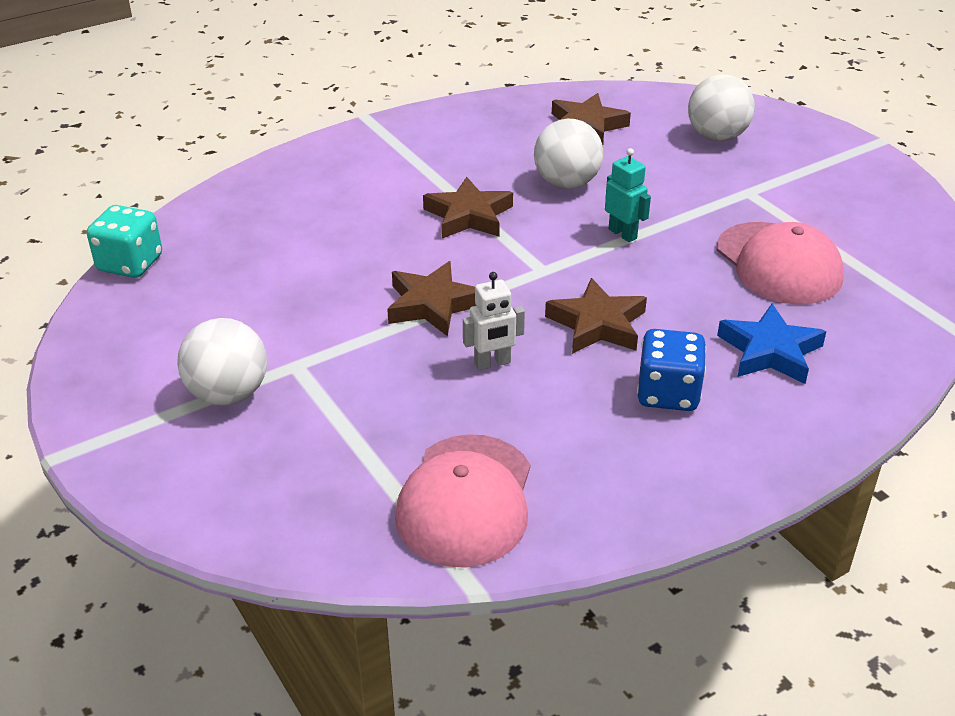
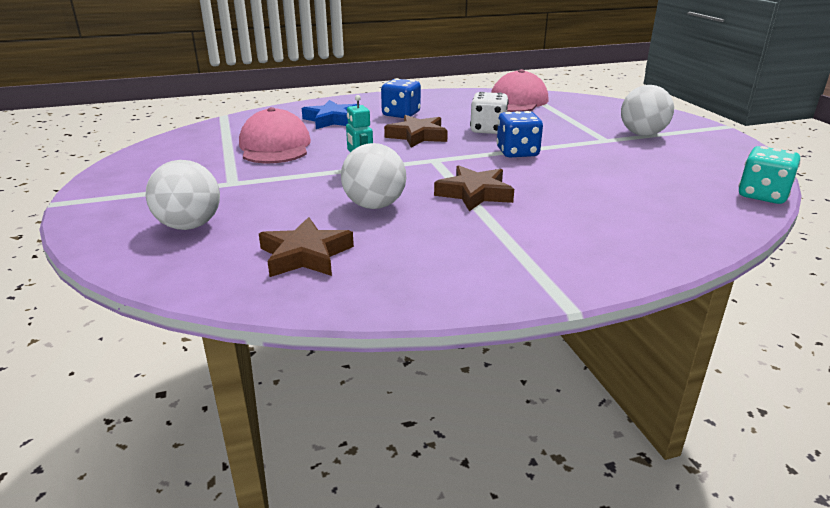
camera: 165 degrees left, 10 degrees down
(433, 304) = (517, 152): brown star -> blue dice
(492, 363) = (488, 130): white robot -> white dice

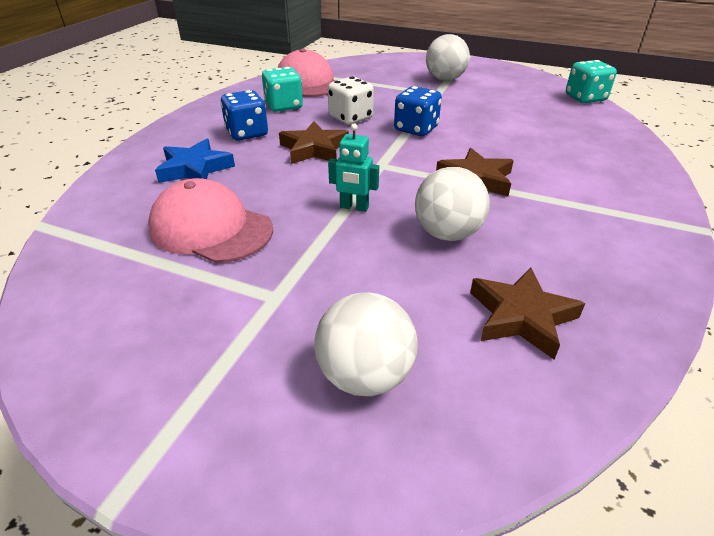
camera: 50 degrees left, 10 degrees up
(461, 109) = (284, 106): none -> turquoise dice

